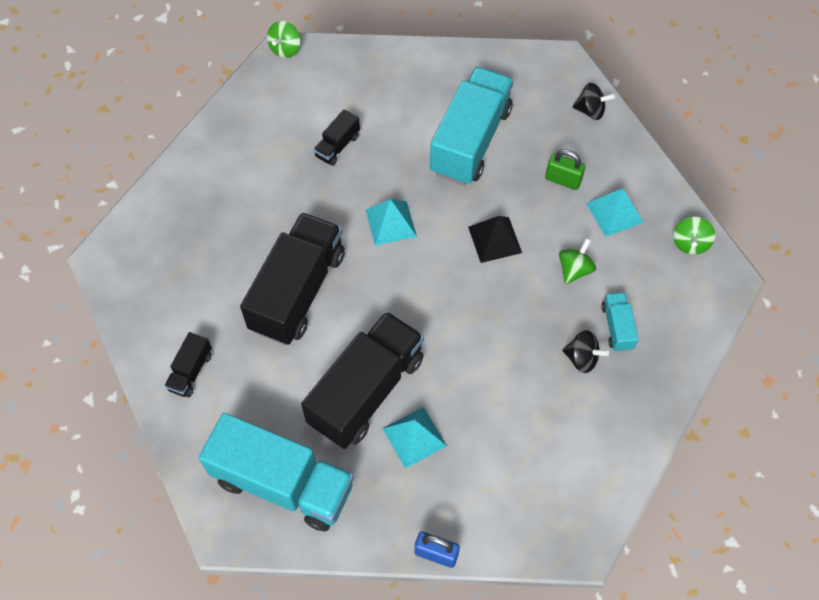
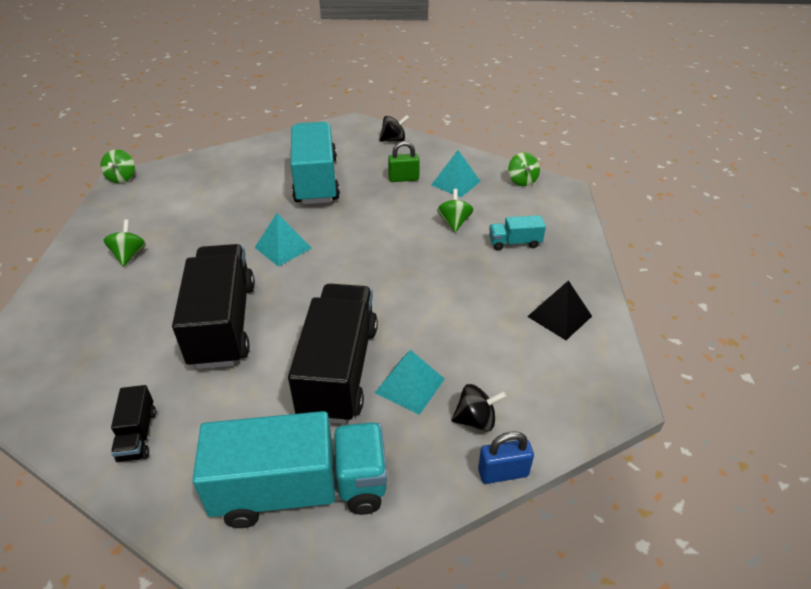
camera: 30 degrees left, 20 degrees down
(253, 166) = (129, 255): none -> green spinning top
(337, 146) = (204, 218): black truck -> none
(494, 239) = (378, 227): black pyramid -> black pyramid (559, 316)
(582, 358) = (506, 271): black spinning top -> black spinning top (476, 420)
(617, 327) = (514, 243): turquoise truck -> turquoise truck turned 60 degrees counterclockwise

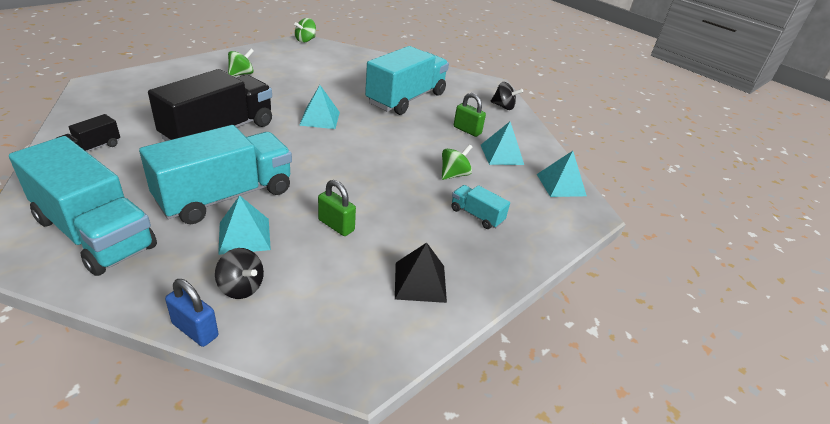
camera: 40 degrees right, 5 degrees down
(339, 370) = (226, 196): black truck -> turquoise truck
(451, 323) = (336, 225): none -> green padlock
(522, 181) = (561, 185): green spinning top -> turquoise pyramid

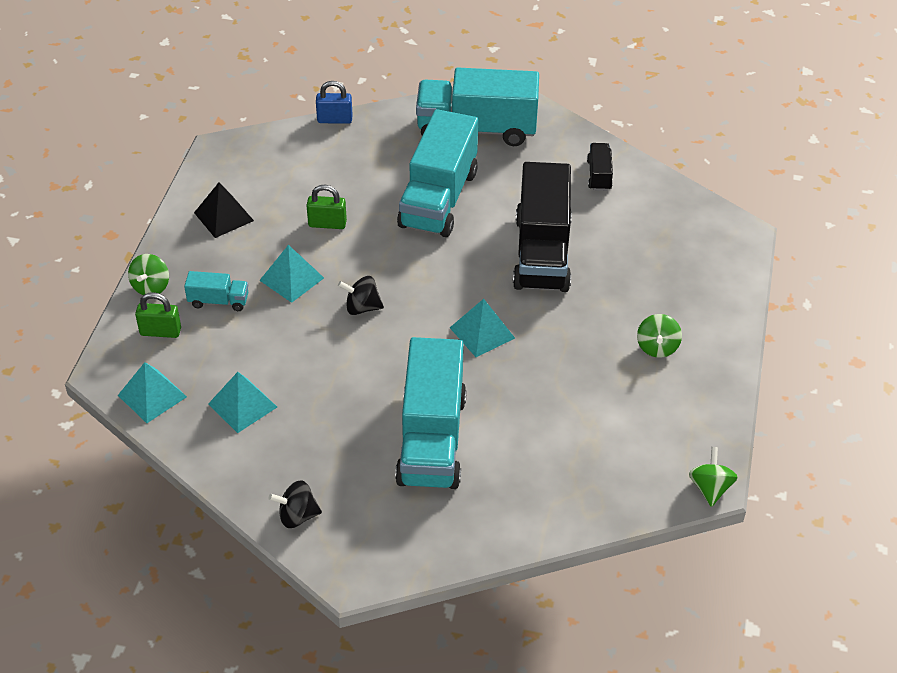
camera: 150 degrees right, 10 degrees up
(241, 287) = (339, 151): black spinning top -> black spinning top (362, 307)
(244, 236) = (382, 180): turquoise pyramid -> turquoise pyramid (291, 279)
(454, 174) = (274, 339): green spinning top -> green spinning top (151, 287)
(467, 130) = (310, 424): green padlock -> green padlock (160, 332)

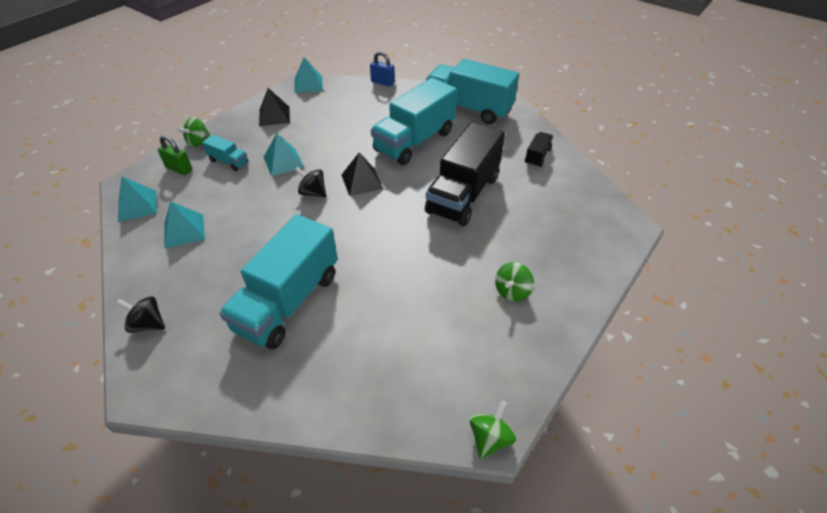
camera: 25 degrees right, 0 degrees up
(327, 224) = (332, 136): green padlock -> none
(411, 274) = (361, 181): none -> black pyramid
(482, 332) = (382, 235): turquoise pyramid -> turquoise pyramid (308, 84)

